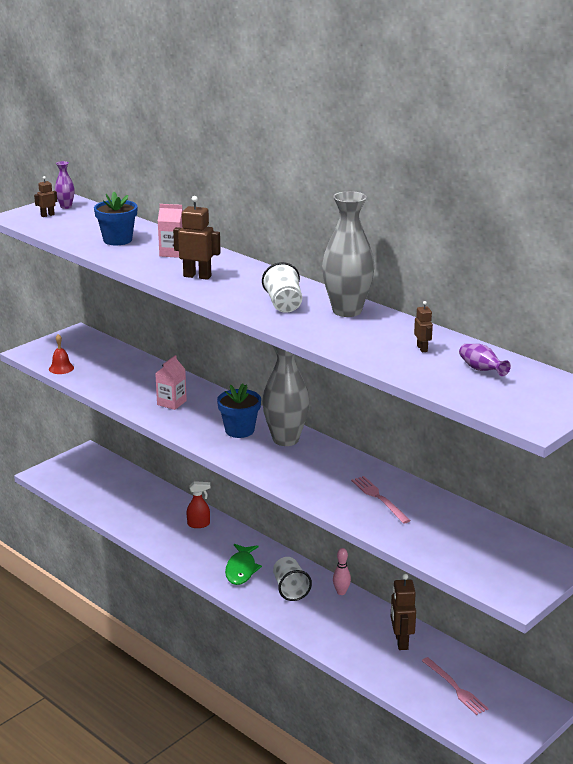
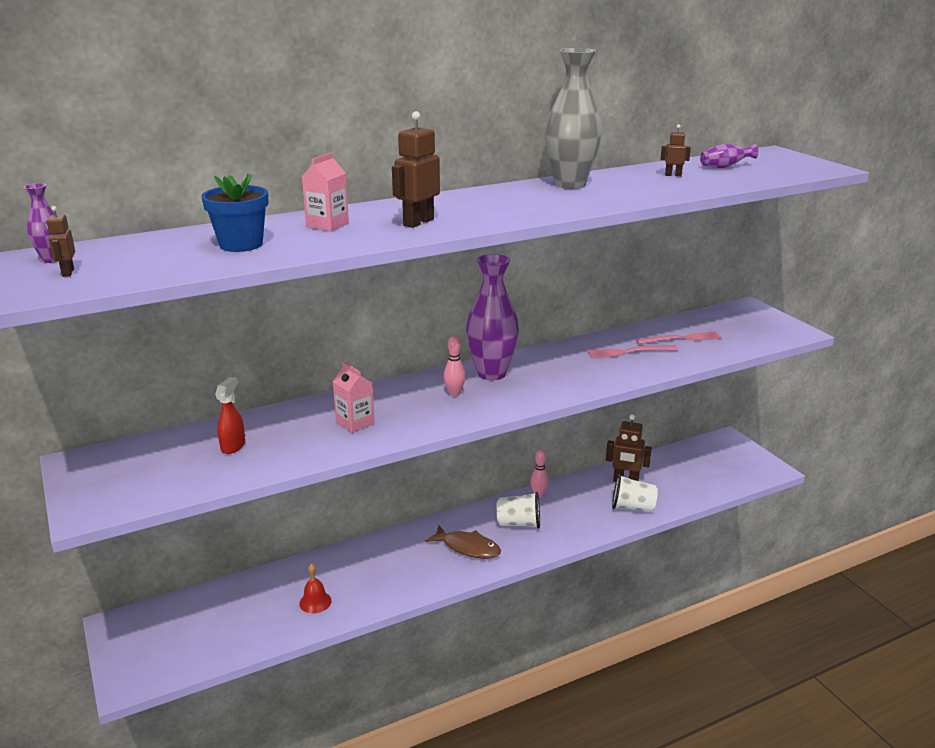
camera: 70 degrees left, 0 degrees up
(61, 368) = (173, 489): red bell -> red bell (315, 602)
(199, 524) = (362, 560): red spray bottle -> red spray bottle (233, 446)
(239, 430) = (454, 394): blue flower pot -> pink bowling pin
(241, 569) = (468, 548): green fish -> brown fish
(283, 304) = (535, 201): white cup -> white cup (632, 507)
(285, 439) = (491, 373): grey vase -> purple vase
(455, 688) = (695, 471): pink fork -> pink fork (681, 339)

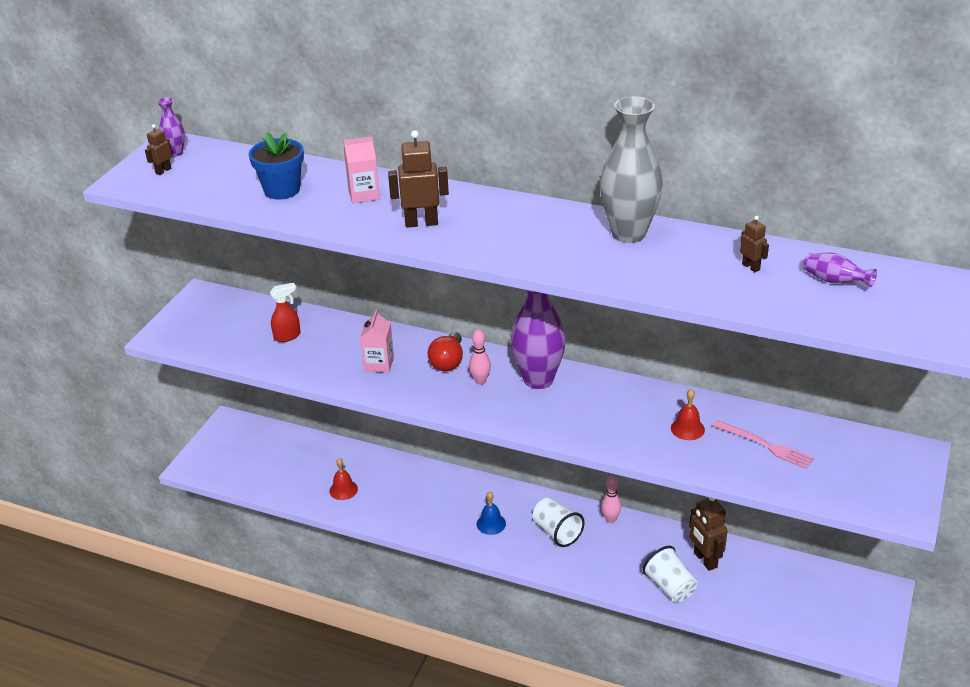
camera: 50 degrees right, 10 degrees up
(408, 395) = (448, 362): none -> red light bulb
(468, 548) = (491, 524): brown fish -> blue bell
(629, 352) = (687, 428): pink fork -> red bell

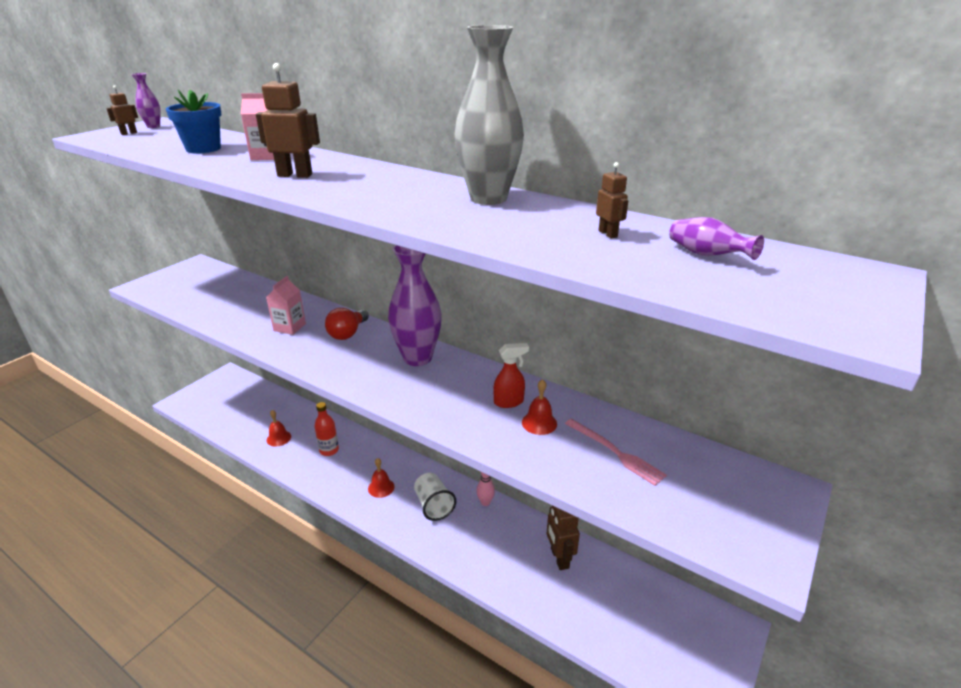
camera: 10 degrees right, 5 degrees down
(287, 336) = (234, 298): red spray bottle -> red spray bottle (509, 402)
(411, 493) = (329, 450): none -> red bottle
(480, 381) = (365, 352): pink bowling pin -> none
(491, 524) = (381, 487): blue bell -> red bell
(670, 586) = (517, 579): white cup -> none

